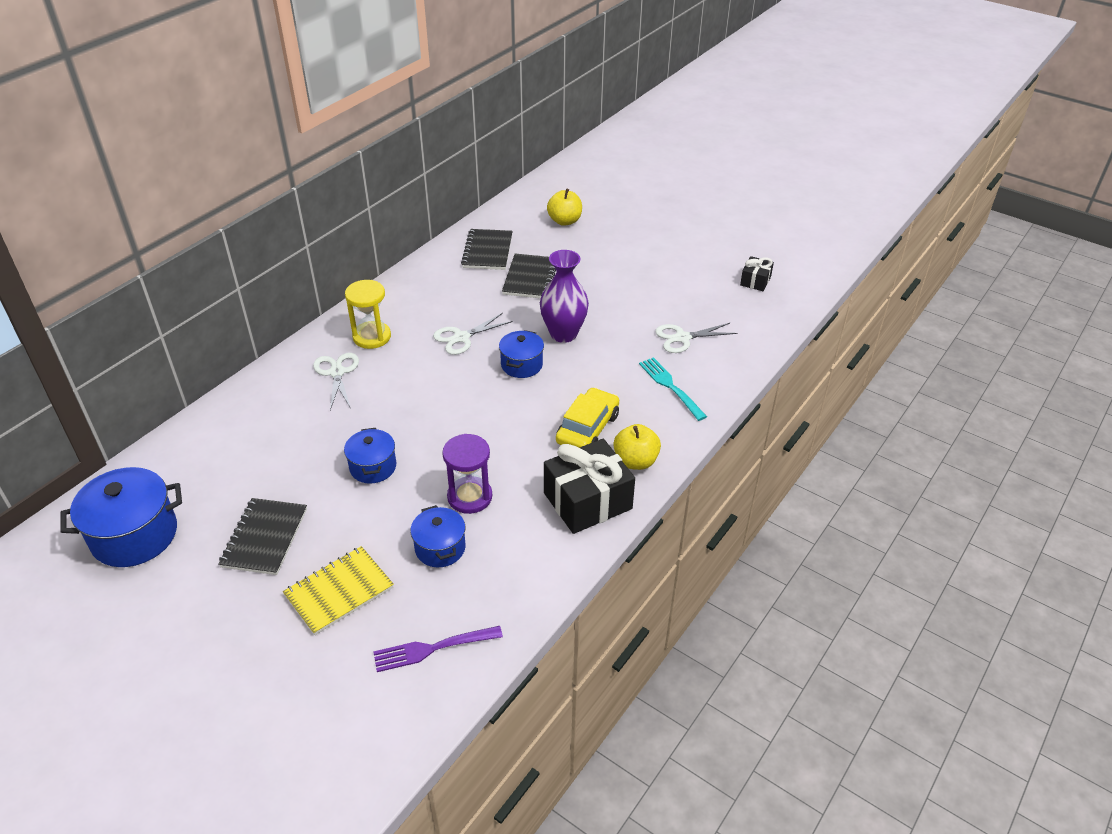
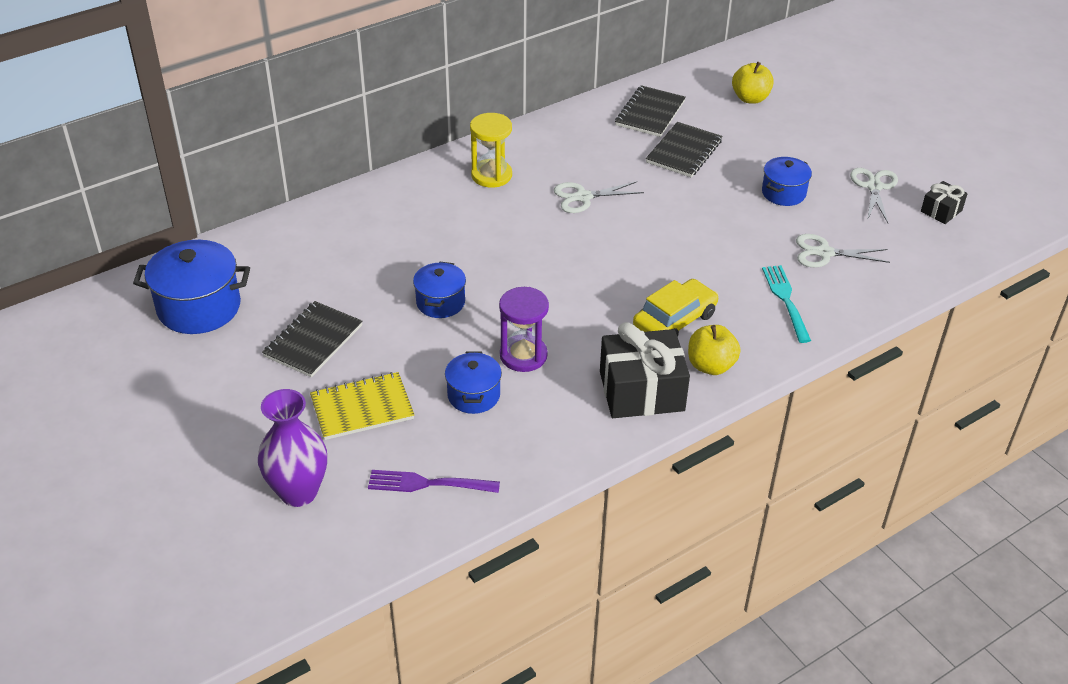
camera: 20 degrees right, 0 degrees up
(337, 372) = (442, 203): white scissors -> white scissors (874, 187)
(521, 365) = (634, 239): blue pot -> blue pot (783, 193)
(563, 334) = (693, 218): purple vase -> purple vase (298, 492)

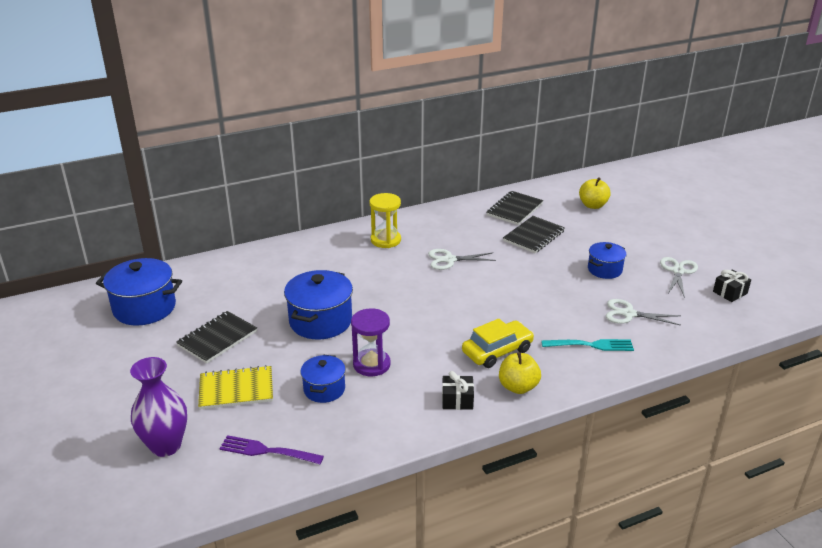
camera: 10 degrees right, 10 degrees down
(440, 302) = (320, 321): blue pot -> blue pot, size x1.68
(641, 391) = (457, 400): black gift -> black gift, size x0.50
(786, 301) = (590, 345): turquoise fork -> turquoise fork turned 90 degrees clockwise

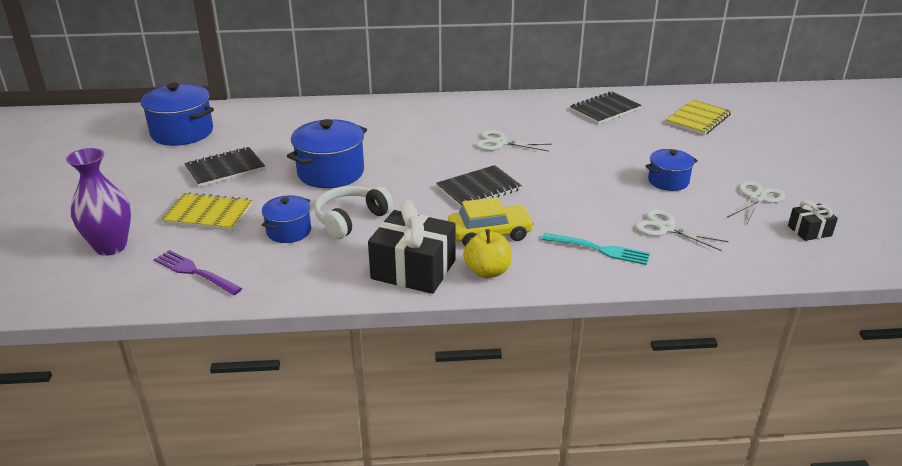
camera: 20 degrees right, 0 degrees up
(371, 364) = (351, 219): purple hourglass -> white headphones
(385, 240) = (448, 115): yellow hourglass -> none
(457, 400) = (413, 269): black gift -> black gift, size x1.98
(533, 236) = (608, 137): black notebook -> black notebook (478, 189)
(593, 205) = (698, 119): yellow apple -> yellow notebook

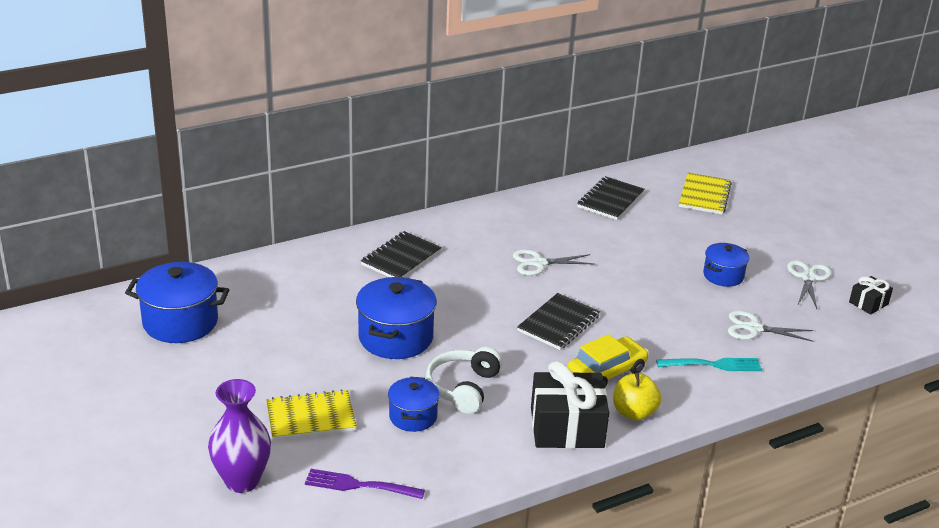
camera: 25 degrees left, 0 degrees up
(225, 169) = (276, 358): black notebook -> black notebook (401, 258)

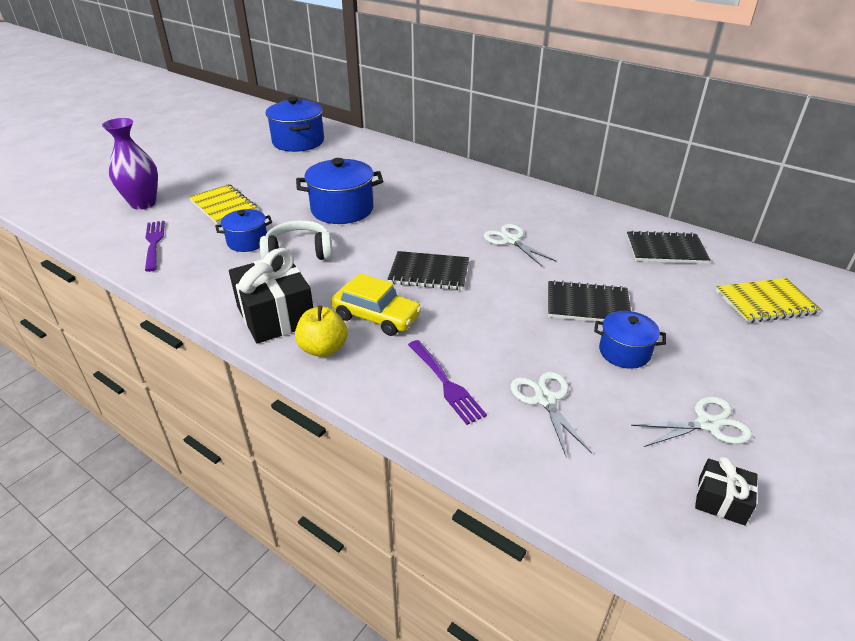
camera: 65 degrees right, 5 degrees up
(401, 258) = (447, 185): black notebook -> black notebook (587, 305)
(712, 365) = (445, 383): turquoise fork -> purple fork

